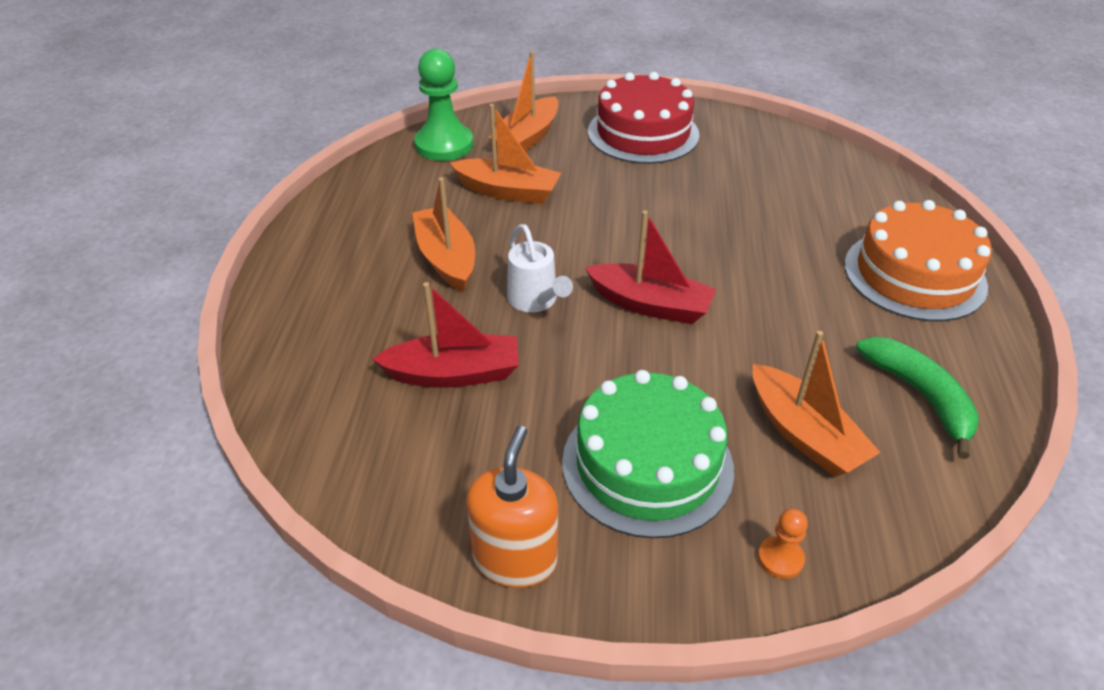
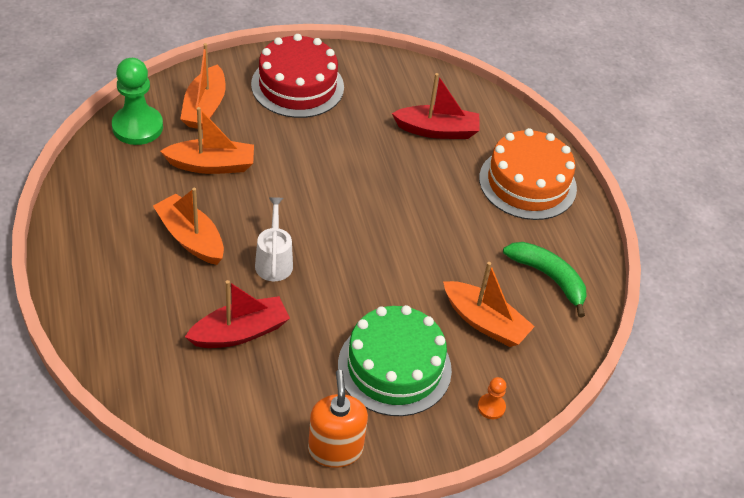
camera: 25 degrees left, 5 degrees up
(536, 301) = (274, 261): white watering can -> white watering can turned 135 degrees counterclockwise
(650, 304) = (356, 246): red boat -> red boat (437, 130)

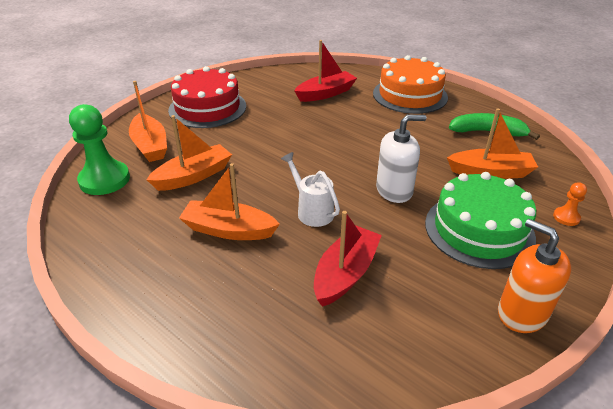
camera: 30 degrees left, 10 degrees down
(368, 285) = (394, 190): none -> white soap dispenser

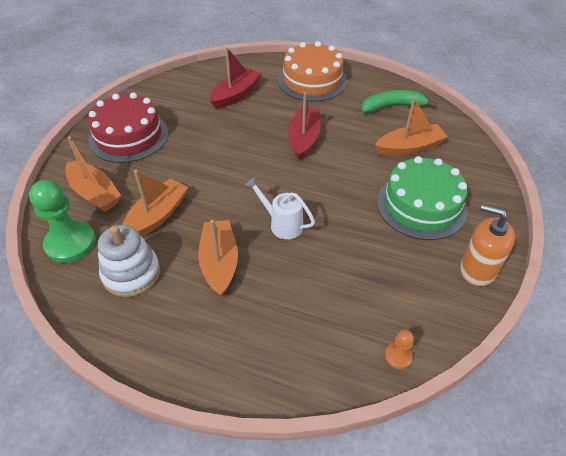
camera: 20 degrees left, 10 degrees up
(141, 217) = (131, 273): none -> white stacking toy
(229, 230) = (219, 263): orange boat -> orange boat turned 90 degrees clockwise
(345, 273) = (336, 275): red boat -> red boat (304, 139)
(394, 190) = (341, 185): white soap dispenser -> none
(566, 217) = (479, 176): orange pawn -> orange pawn (398, 356)

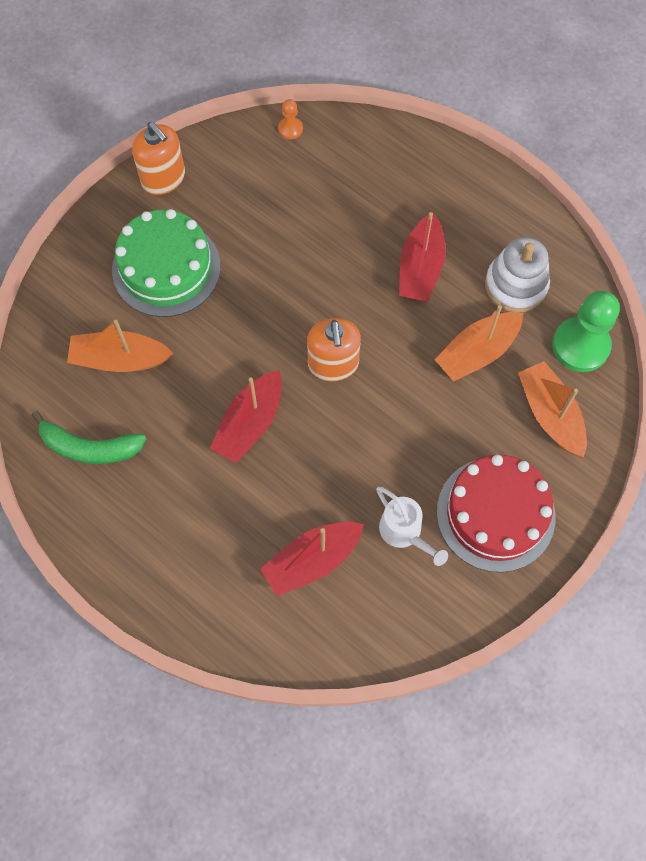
camera: 160 degrees left, 20 degrees up
(219, 263) = (420, 268): orange boat -> red boat
(264, 182) = (333, 364): none -> orange soap dispenser
(282, 224) = (336, 295): white watering can -> white watering can (405, 533)
(312, 80) = (175, 555): orange cake -> none

